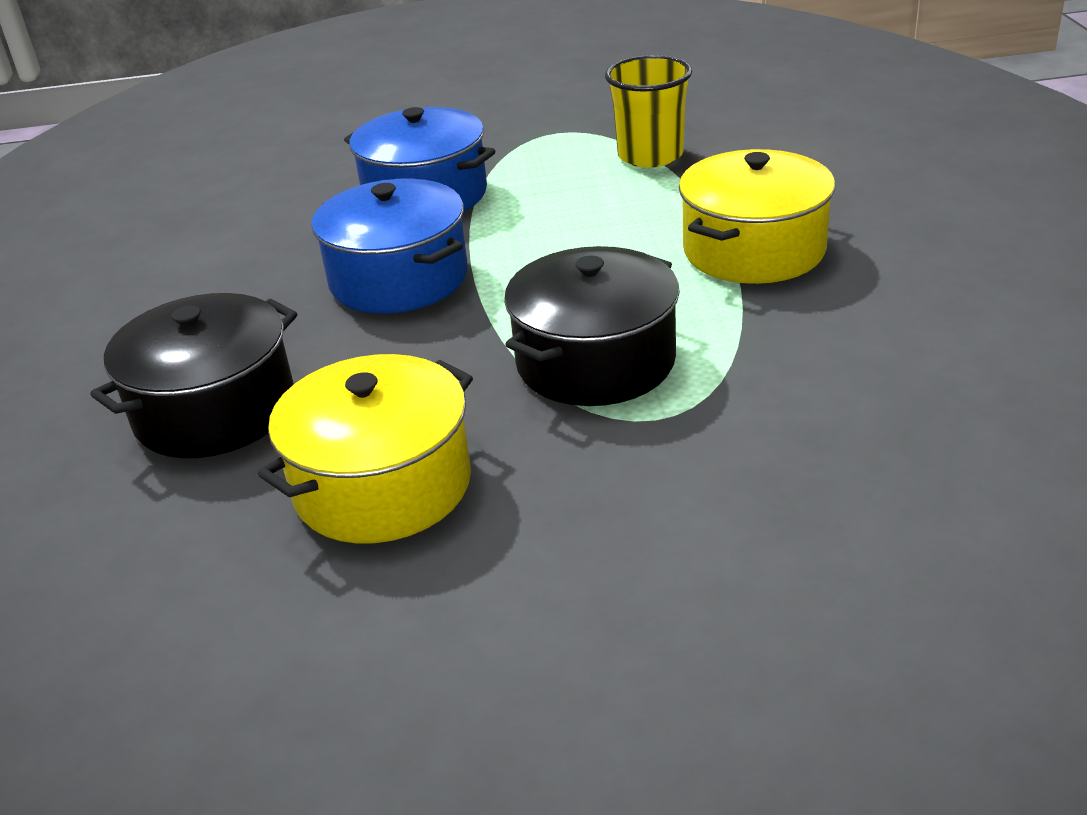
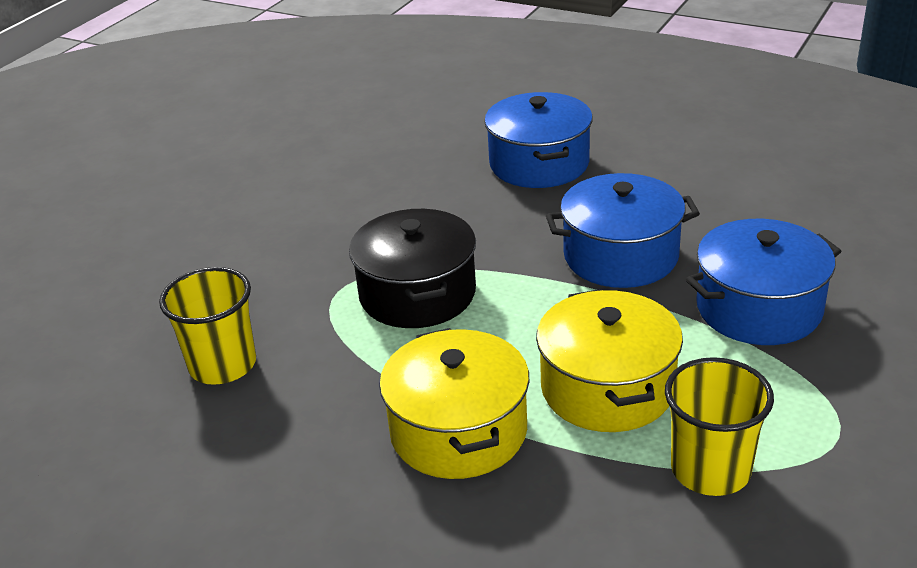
camera: 125 degrees right, 0 degrees up
(215, 410) = (539, 163): black pot -> blue pot
(382, 485) = (405, 194): yellow pot -> yellow pot (607, 388)
(875, 420) = (223, 365): none -> yellow cup

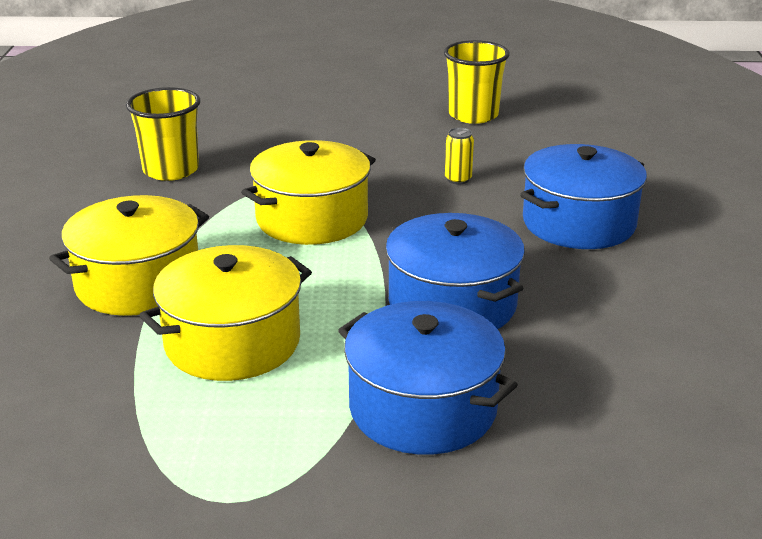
camera: 60 degrees right, 5 degrees down
(414, 197) = (458, 179): none -> yellow can
(417, 294) = (312, 219): black pot -> yellow pot
(710, 469) = (140, 424): yellow cup -> yellow cup (473, 115)

